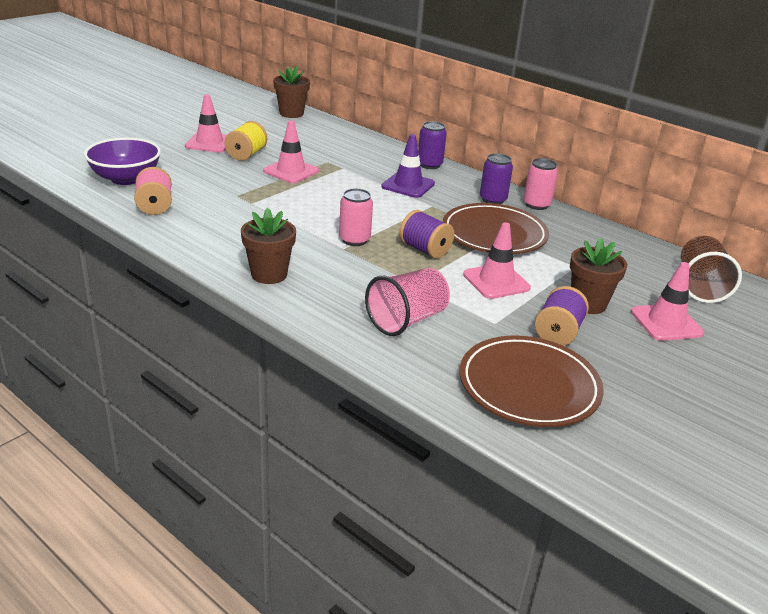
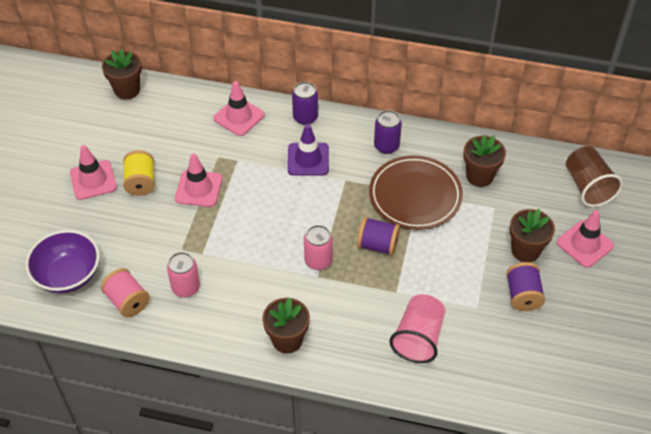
camera: 25 degrees left, 20 degrees up
(496, 281) = (451, 257): pink traffic cone -> pink traffic cone (239, 117)
(529, 386) = (534, 363): brown plate -> none
(536, 205) = (423, 136): pink can -> pink can (186, 288)
(576, 243) = (479, 176): none -> brown flower pot

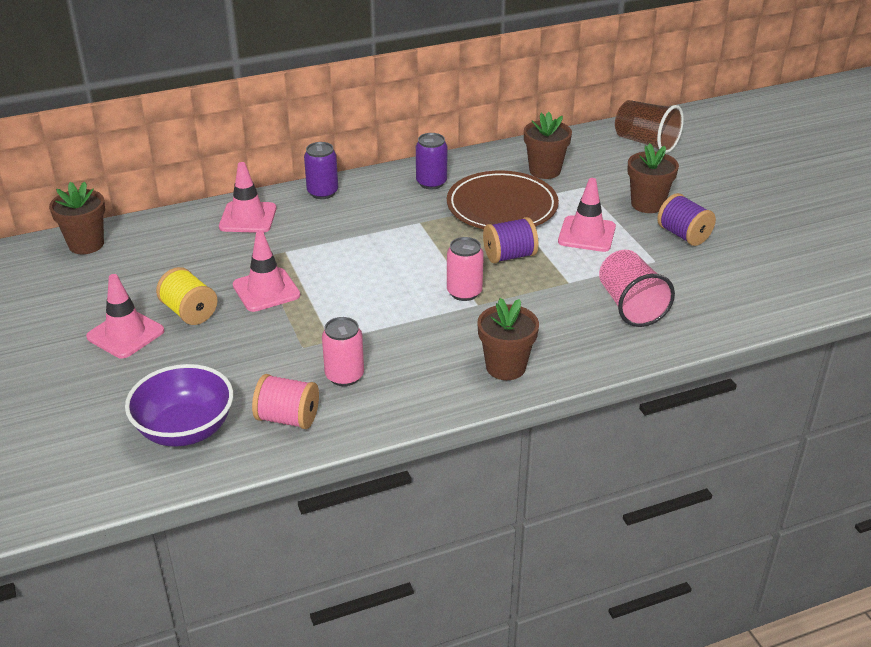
camera: 35 degrees left, 15 degrees down
(308, 159) = (362, 222): purple traffic cone -> none
(584, 244) = (690, 180): pink traffic cone -> pink traffic cone (586, 234)

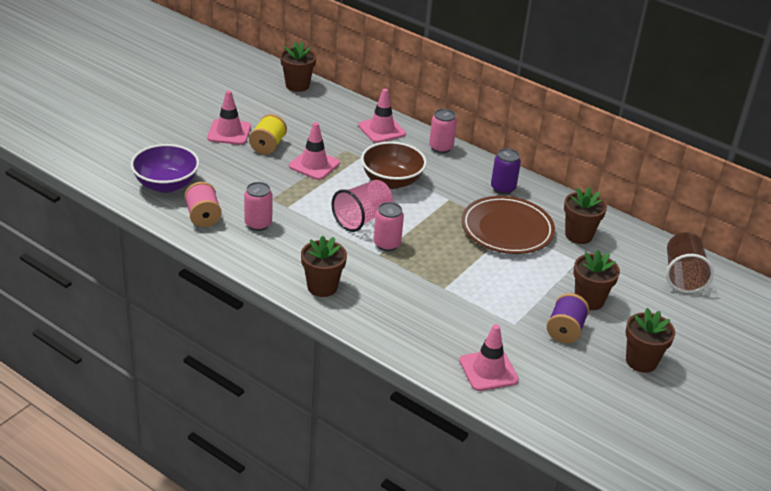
camera: 55 degrees right, 0 degrees up
(322, 192) = (441, 147): purple can -> pink can
(352, 247) = (391, 181): none -> brown bowl
(509, 256) = (449, 251): purple spool -> none
(586, 234) = (514, 280): pink traffic cone -> pink traffic cone (488, 370)
(630, 306) = (443, 326): pink cup -> pink cup (362, 219)
(751, 211) = (641, 361): none -> brown flower pot

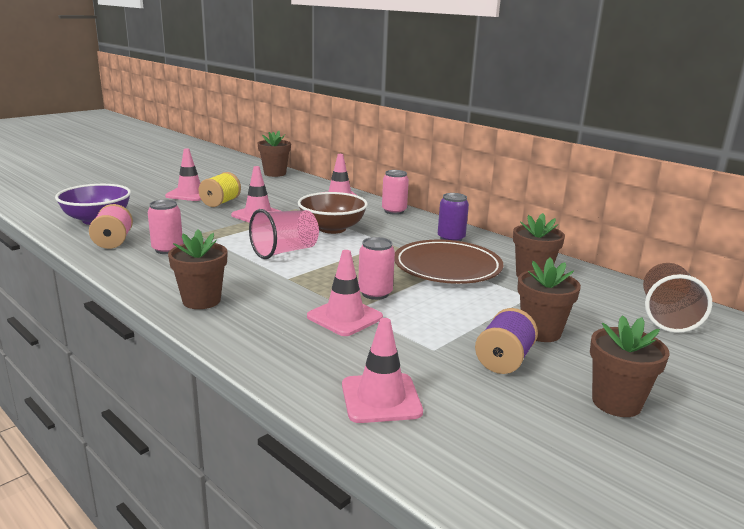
camera: 10 degrees right, 15 degrees down
(387, 244) = (301, 271): pink can -> pink can (375, 293)
(440, 296) = (344, 317): none -> pink traffic cone

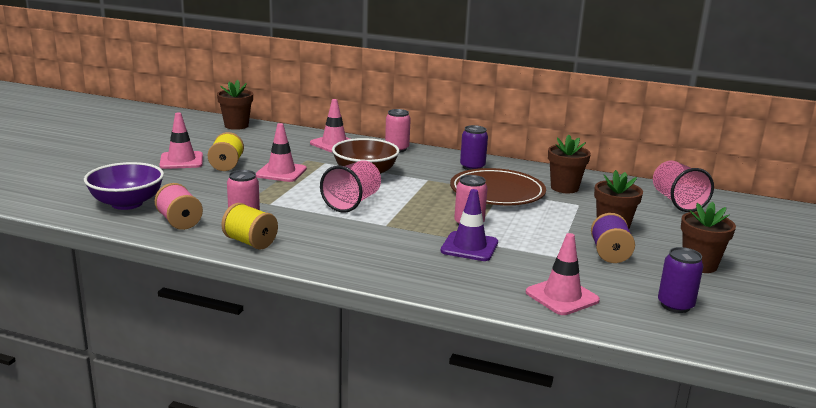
camera: 25 degrees left, 0 degrees up
(143, 270) = (250, 242): none -> yellow spool
(201, 300) = (341, 257): brown flower pot -> none
(344, 317) = (469, 247): pink traffic cone -> purple traffic cone
(521, 449) = (675, 305): none -> purple can
(666, 316) = (677, 202): brown cup -> pink cup

